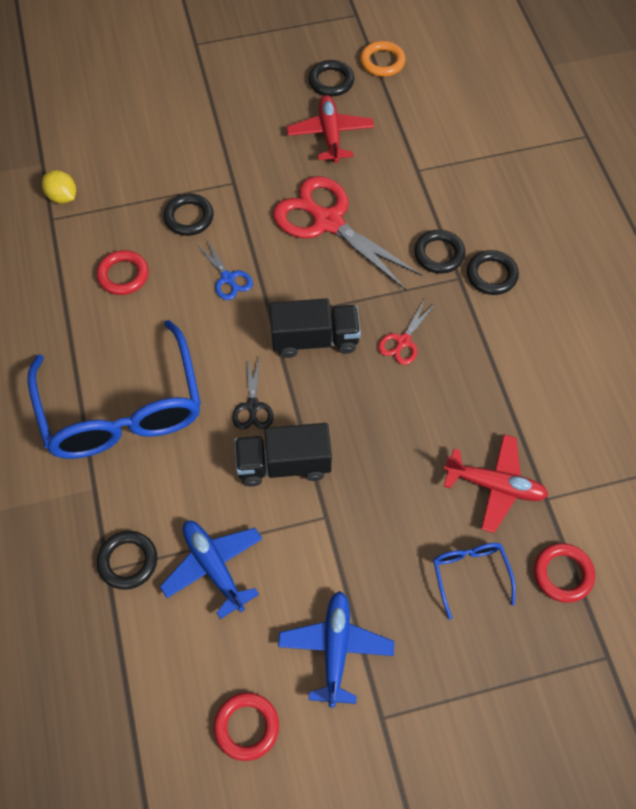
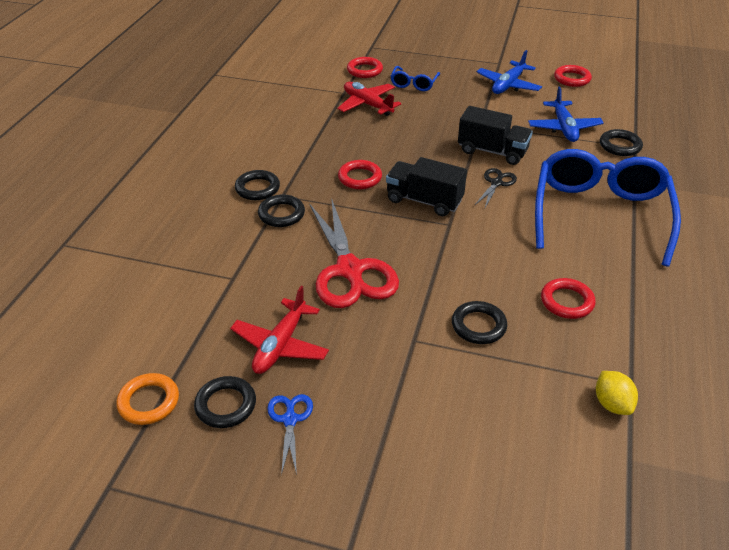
camera: 150 degrees left, 20 degrees down
(228, 278) = (469, 263): blue scissors -> blue scissors (290, 420)
(403, 341) = (360, 178): red scissors -> red ring

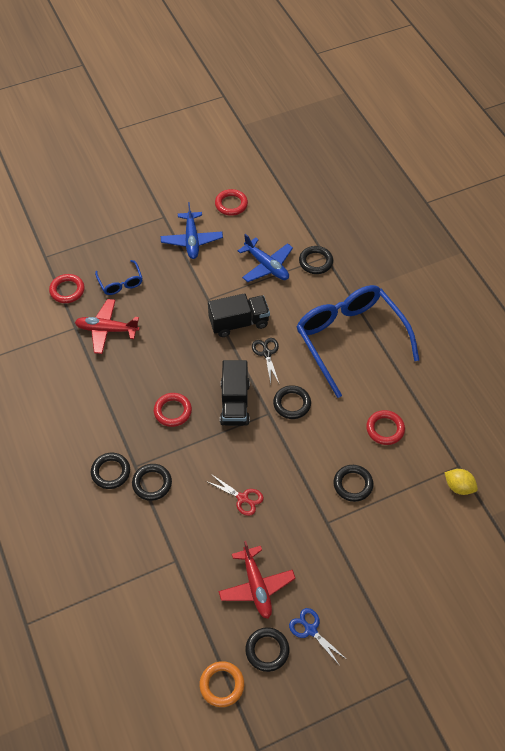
camera: 40 degrees left, 15 degrees up
(350, 270) = (242, 498): red scissors -> red scissors, size x0.46
(424, 201) = (235, 403): black truck -> black truck turned 75 degrees counterclockwise
(481, 229) = (292, 404): none -> black ring

